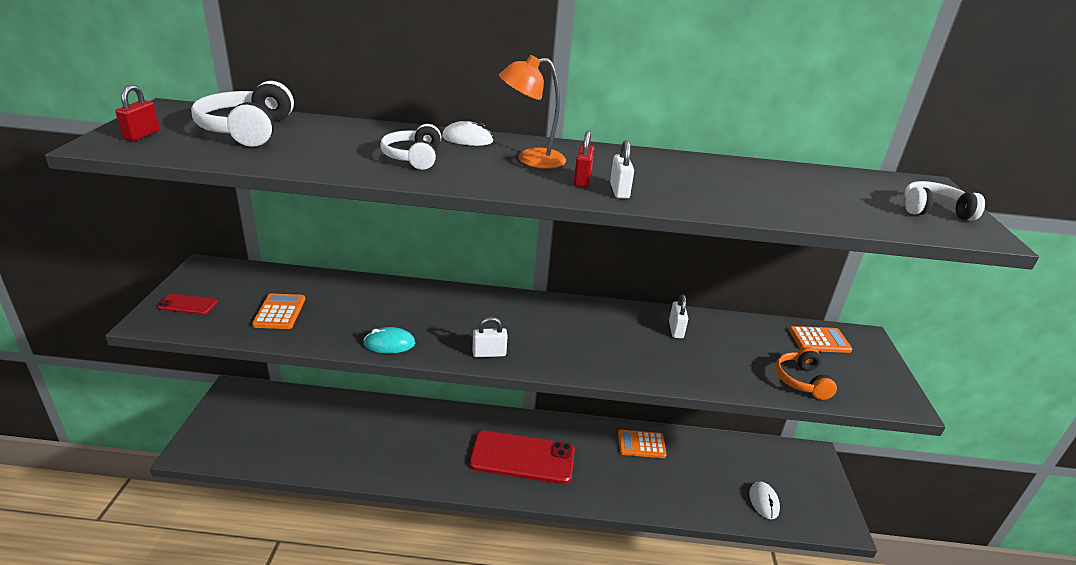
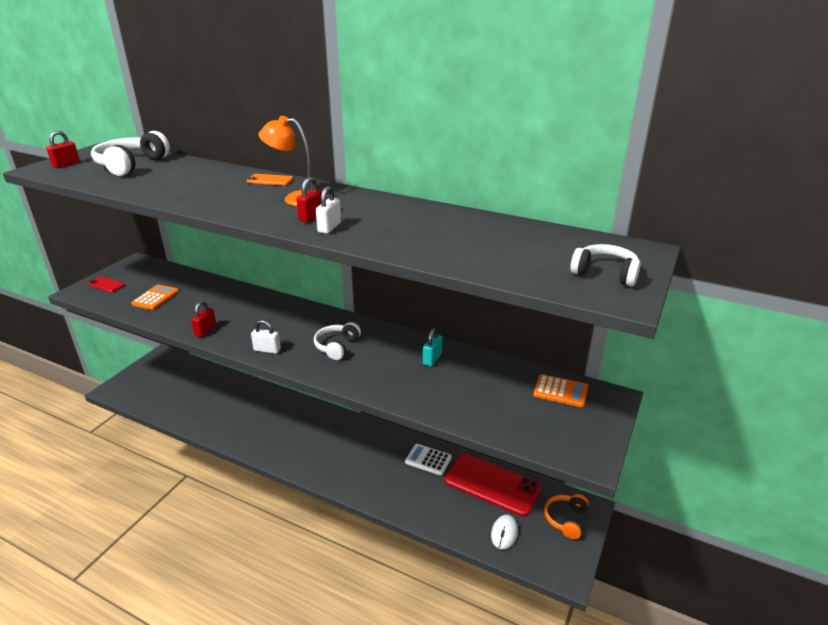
camera: 25 degrees right, 0 degrees up
(389, 344) = (205, 331): turquoise mouse -> red padlock
(413, 158) = (212, 191): white headphones -> white headphones (337, 346)
(467, 139) = (270, 180): white mouse -> orange phone
(522, 457) = (324, 446): red phone -> red phone (492, 484)
(641, 444) = (428, 460): orange calculator -> white calculator
(676, 330) = (432, 359): white padlock -> turquoise padlock
(801, 381) = (506, 420): orange headphones -> orange headphones (566, 519)

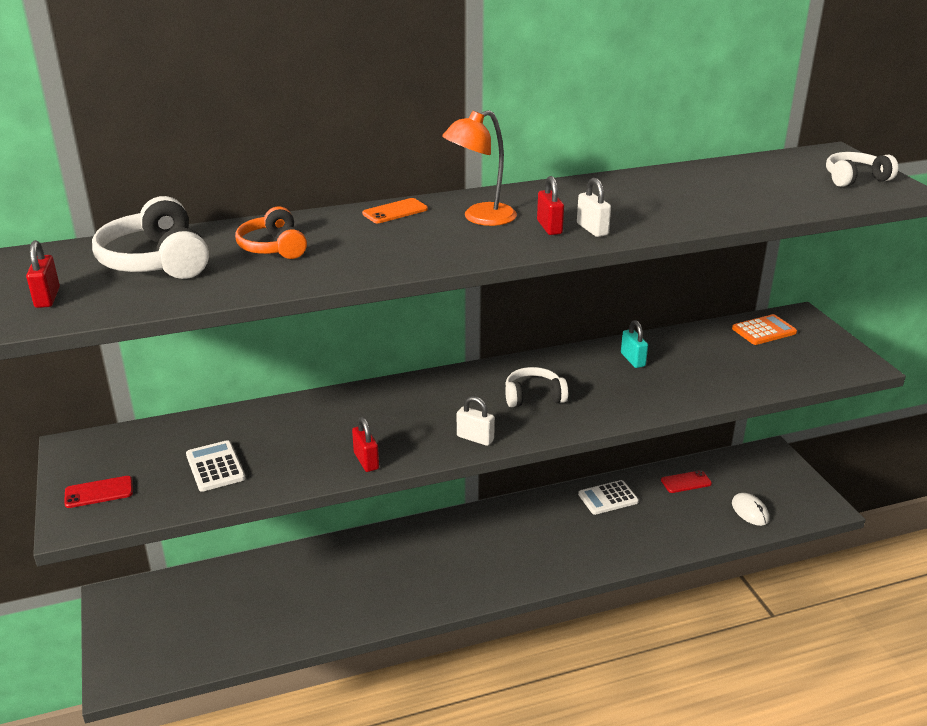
camera: 45 degrees left, 0 degrees up
(155, 298) = (215, 467): orange calculator -> white calculator
(267, 350) = (475, 438): white padlock -> white padlock turned 60 degrees clockwise
(337, 346) = (533, 396): white headphones -> white headphones turned 105 degrees clockwise
(492, 484) = (686, 482): red phone -> red phone, size x0.44
(566, 519) = (771, 470): orange headphones -> orange headphones (273, 247)

